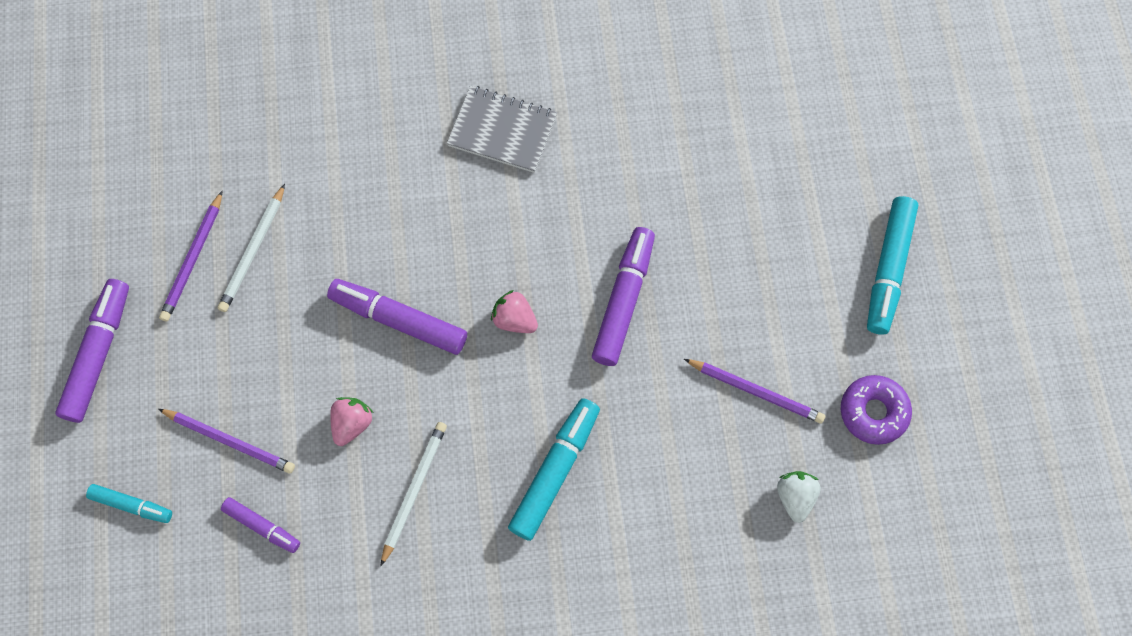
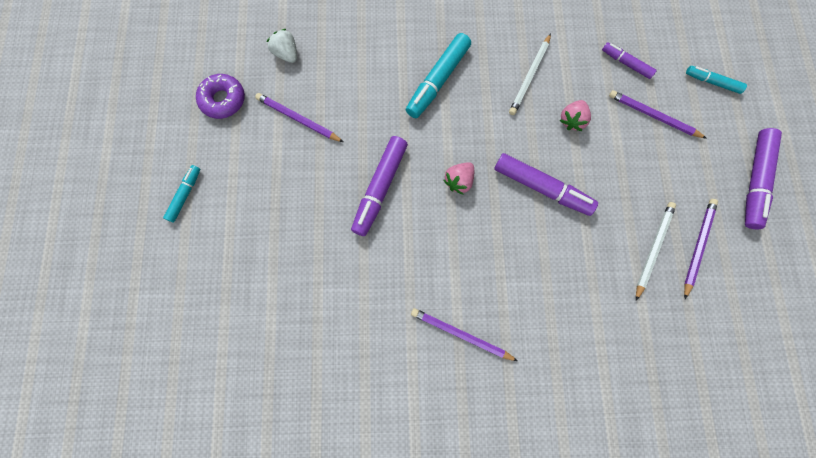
camera: 175 degrees left, 5 degrees up
(502, 131) = (461, 335): grey notebook -> purple pencil
(514, 319) = (459, 181): pink strawberry -> pink strawberry turned 90 degrees clockwise
(795, 497) = (286, 54): white strawberry -> white strawberry turned 135 degrees clockwise
(888, 269) = (185, 195): turquoise marker -> turquoise marker, size x0.57

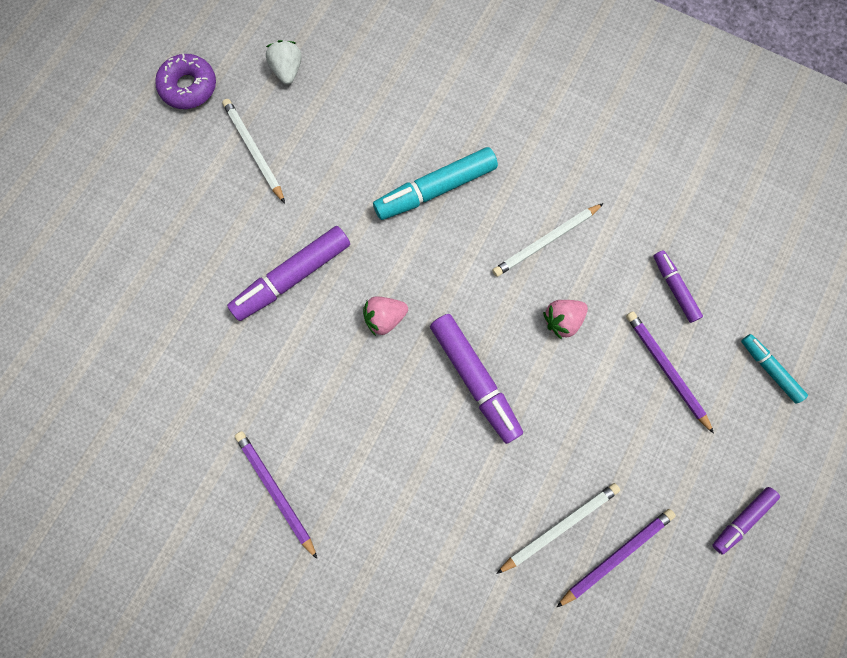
camera: 30 degrees right, 0 degrees up
(185, 195) = (87, 170): turquoise marker -> none
(298, 119) = (254, 151): purple pencil -> white pencil
(754, 181) = (742, 519): purple marker -> purple marker, size x0.57

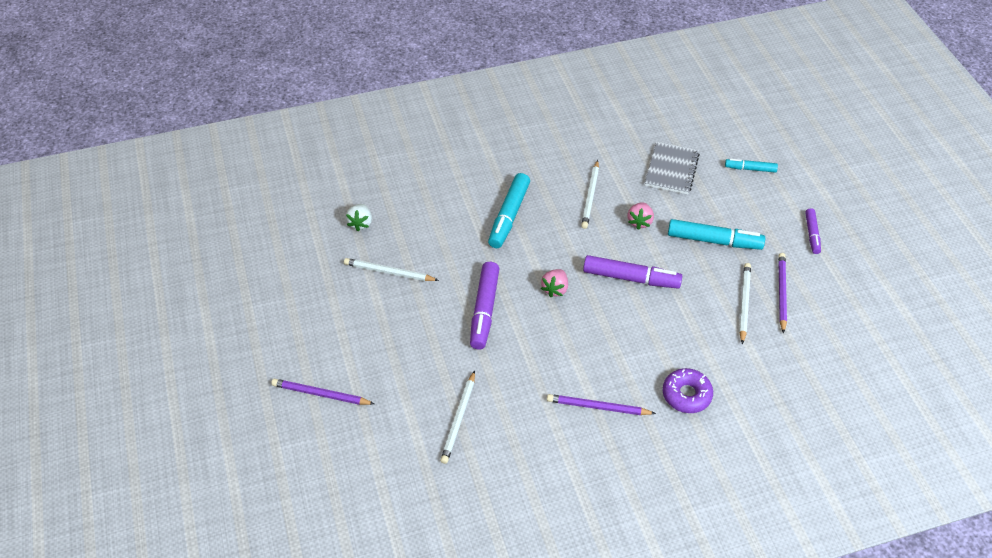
camera: 45 degrees left, 25 degrees down
(142, 373) = (459, 419): none -> white pencil
(189, 87) = (311, 272): purple donut -> purple donut (686, 395)
(287, 70) = (360, 223): white strawberry -> white strawberry turned 120 degrees counterclockwise
(617, 420) = (714, 241): none -> turquoise marker
(666, 370) = (709, 204): purple pencil -> purple pencil (321, 394)
(674, 288) = (671, 170): purple marker -> grey notebook

